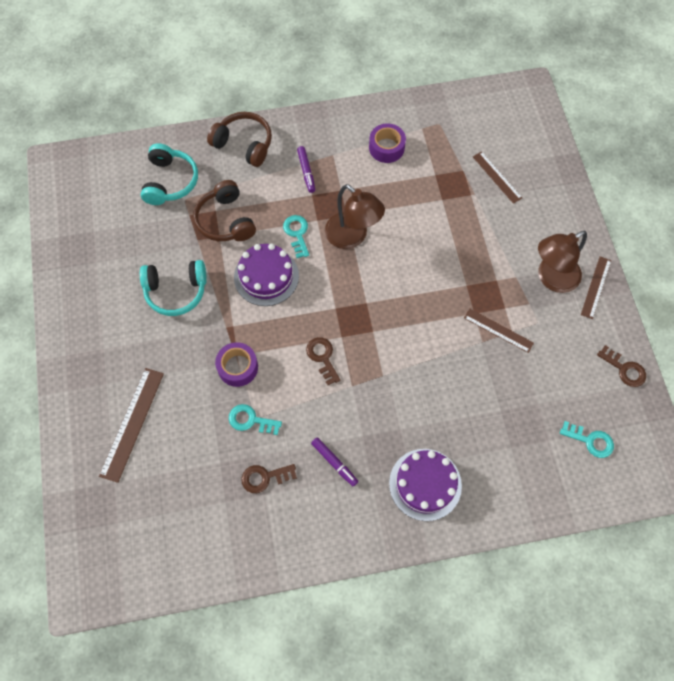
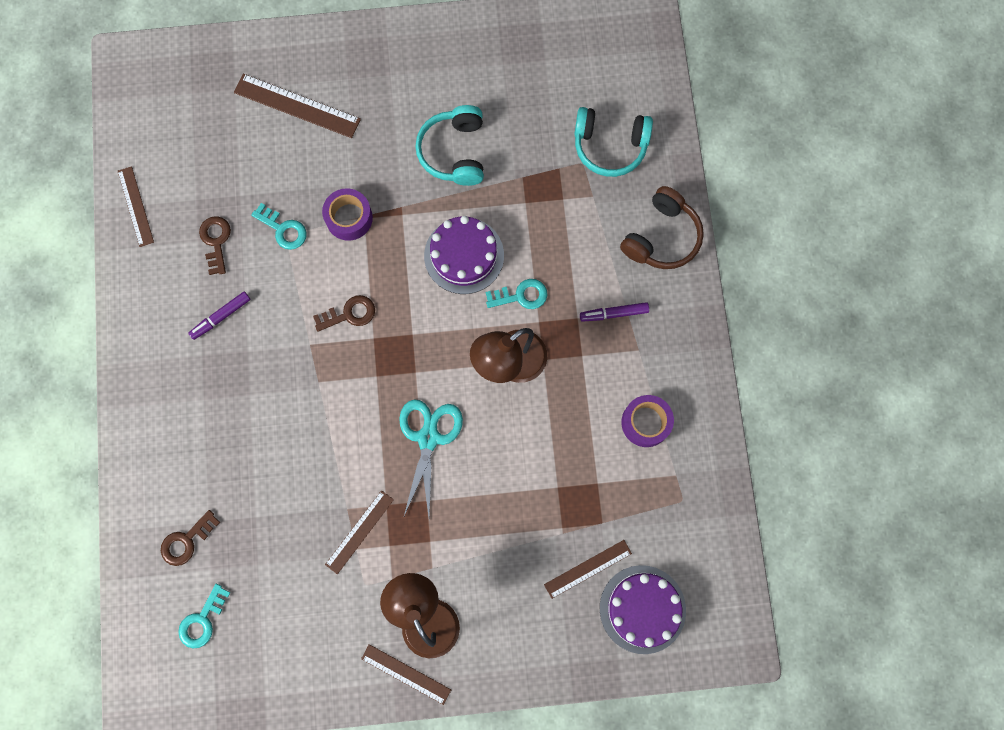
camera: 95 degrees right, 10 degrees up
(225, 220) = (547, 211): brown headphones -> none
(234, 558) = (135, 206): none -> brown ruler
(250, 420) = (283, 229): turquoise key -> turquoise key turned 105 degrees clockwise
(417, 288) = (428, 438): none -> turquoise scissors
(425, 484) = (181, 415): purple cake -> purple cake (642, 609)
(624, 369) = (287, 686): brown key -> brown key (186, 541)

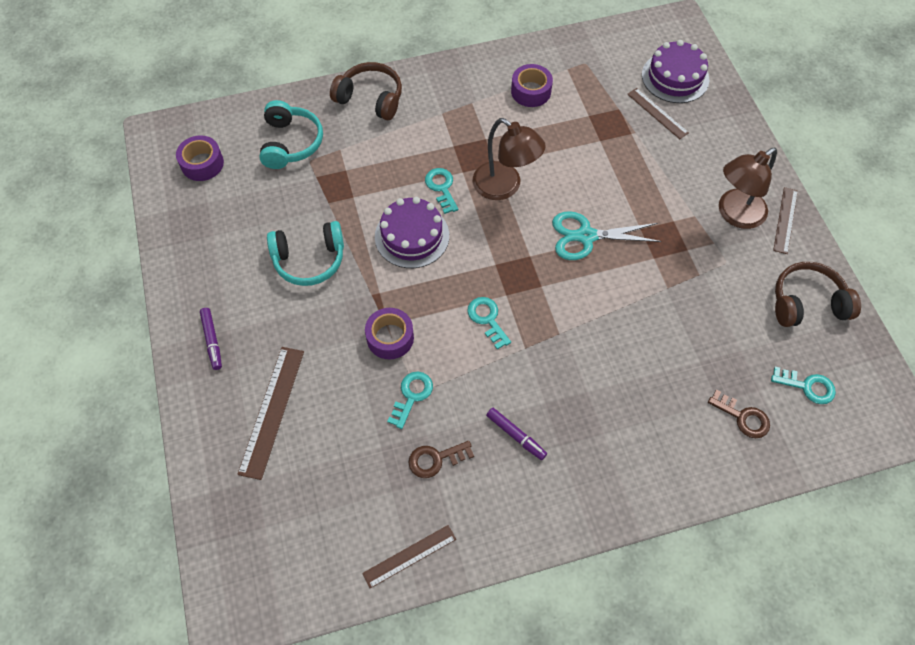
camera: 100 degrees left, 15 degrees down
(296, 658) = (807, 303): none -> brown headphones
(349, 314) = (487, 319): brown key -> turquoise key
(359, 531) = (683, 274): brown ruler -> none
(596, 57) = (202, 164): none -> purple tape
(613, 313) = (444, 122): purple marker -> purple marker (212, 341)

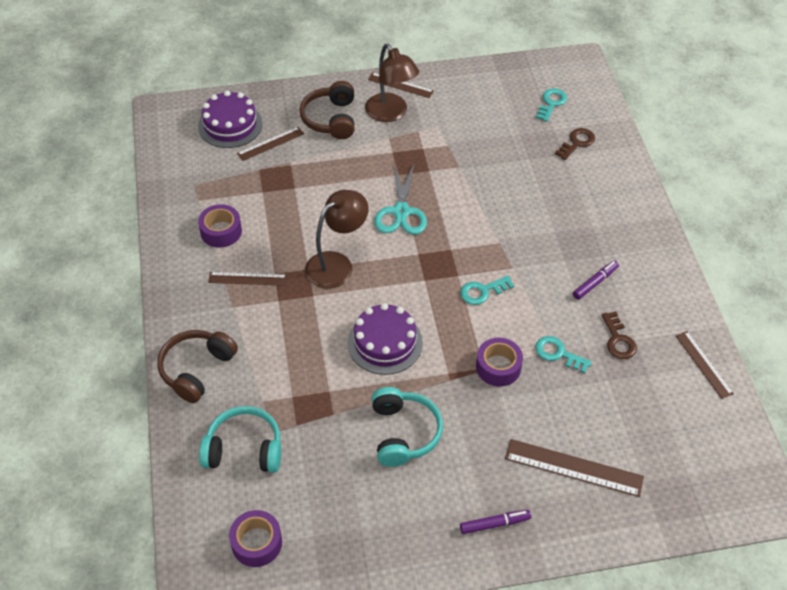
camera: 85 degrees left, 10 degrees down
(441, 188) = (329, 314): turquoise key -> none
(476, 119) = (247, 278): none -> brown ruler
(807, 303) = (479, 89): brown headphones -> brown headphones (331, 119)

